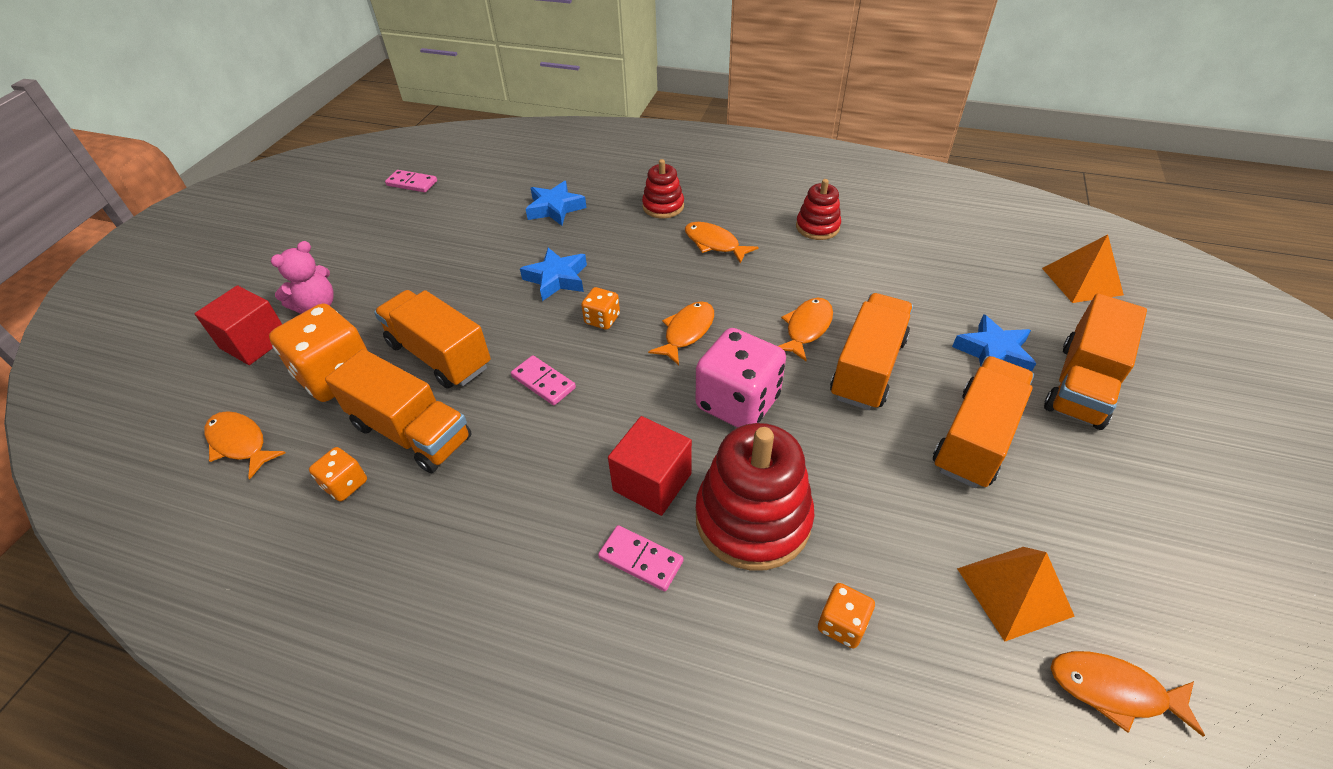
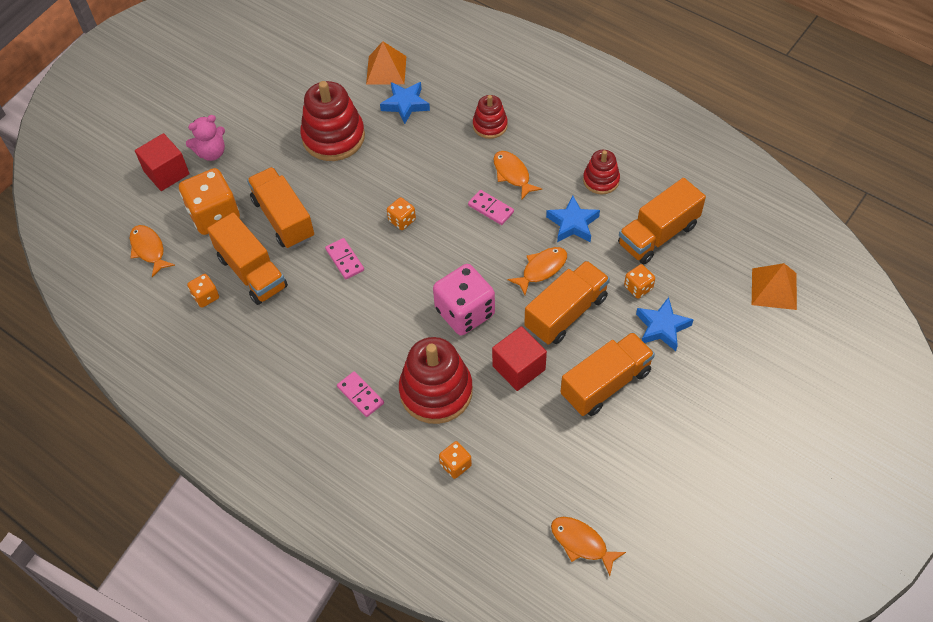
camera: 20 degrees right, 10 degrees up
(412, 183) = (303, 47): pink domino -> pink domino (490, 209)
(478, 256) = (333, 137): none -> red stacking toy
(557, 279) = (383, 175): blue star -> blue star (573, 224)
(652, 482) = (386, 350): red cube -> red cube (518, 368)
(687, 332) = (456, 248): orange fish -> none
(933, 318) = (638, 287): none -> orange dice
(1014, 592) = (564, 479): orange pyramid -> orange pyramid (386, 70)
(1081, 384) = (706, 369): orange truck -> orange truck (658, 235)

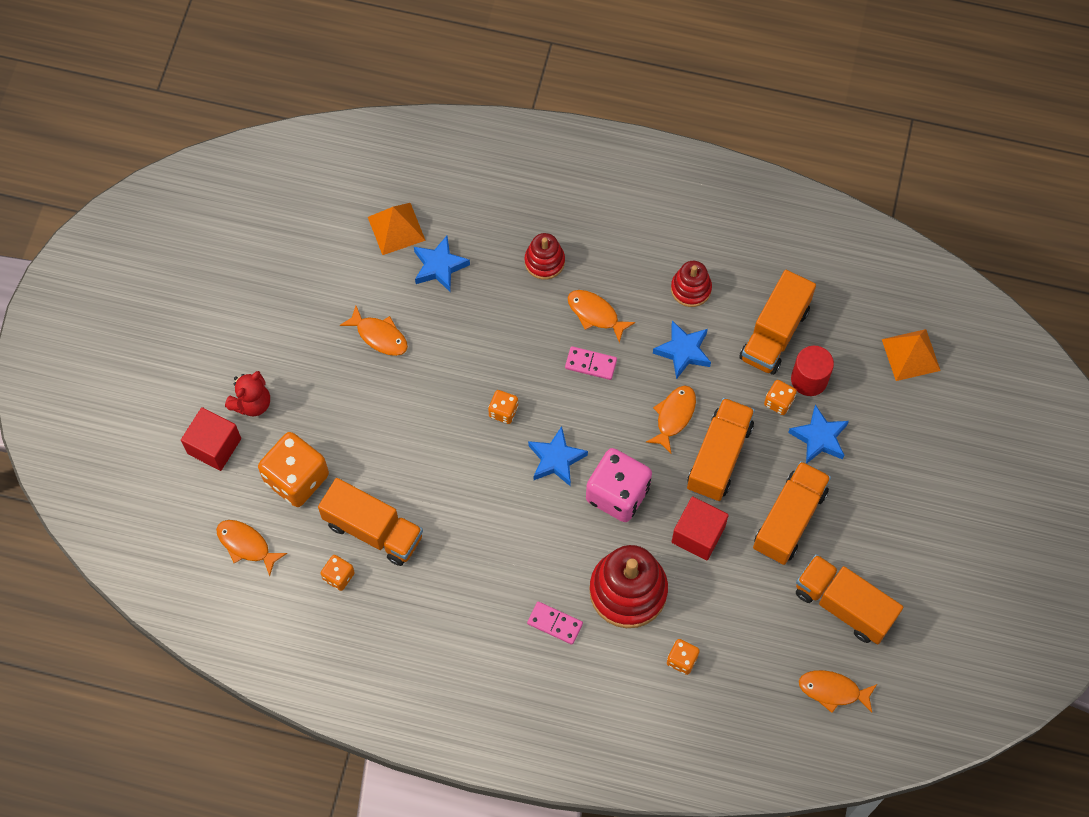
camera: 25 degrees left, 10 degrees up
(211, 153) = (252, 403): pink teddy bear -> red teddy bear
(283, 219) = (375, 455): orange truck -> orange truck (843, 605)
(333, 137) = (379, 336): red stacking toy -> orange fish
(345, 260) = (465, 480): pink domino -> none
(426, 269) = (556, 459): none -> blue star
(673, 279) = (809, 379): none -> red cylinder

